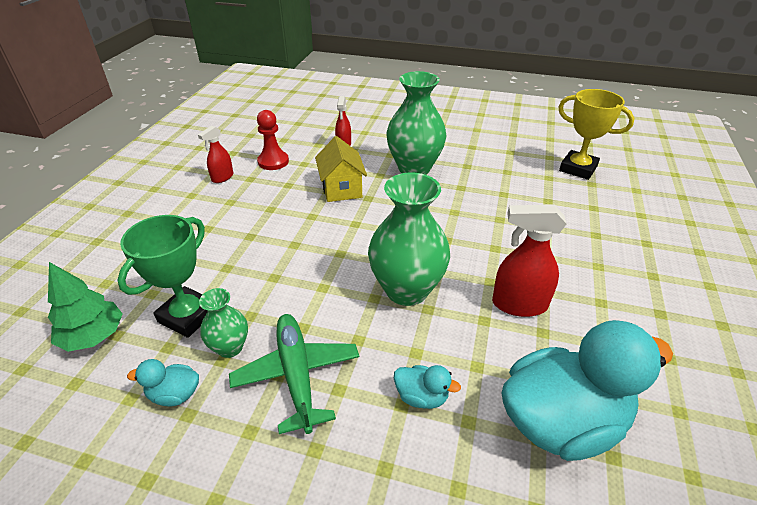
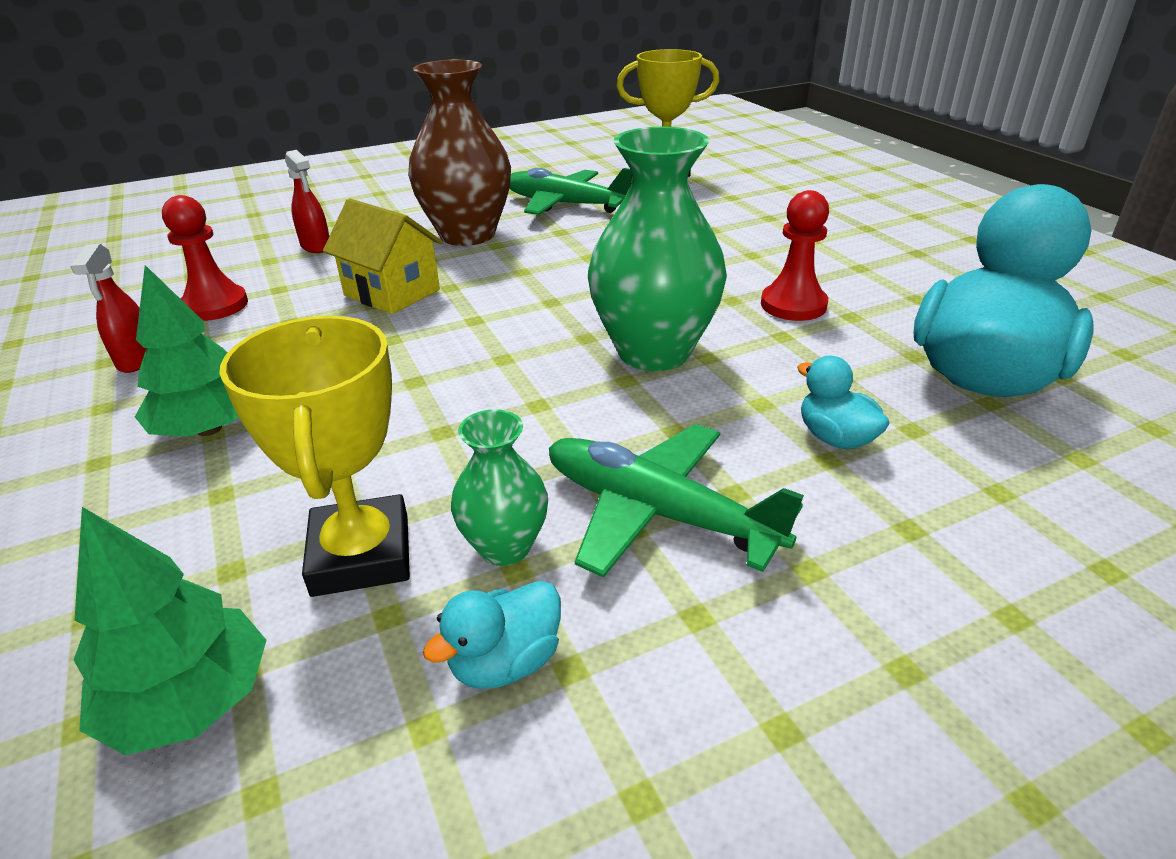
camera: 40 degrees left, 5 degrees down
(188, 316) = (361, 555): green trophy -> yellow trophy
(208, 225) = (209, 429): none -> green tree
(414, 168) = (467, 235): green vase -> brown vase
(421, 397) = (835, 438): turquoise duck -> turquoise duck turned 105 degrees counterclockwise
(487, 170) = (566, 205): none -> green plane
(519, 304) = (793, 305): red spray bottle -> red pawn

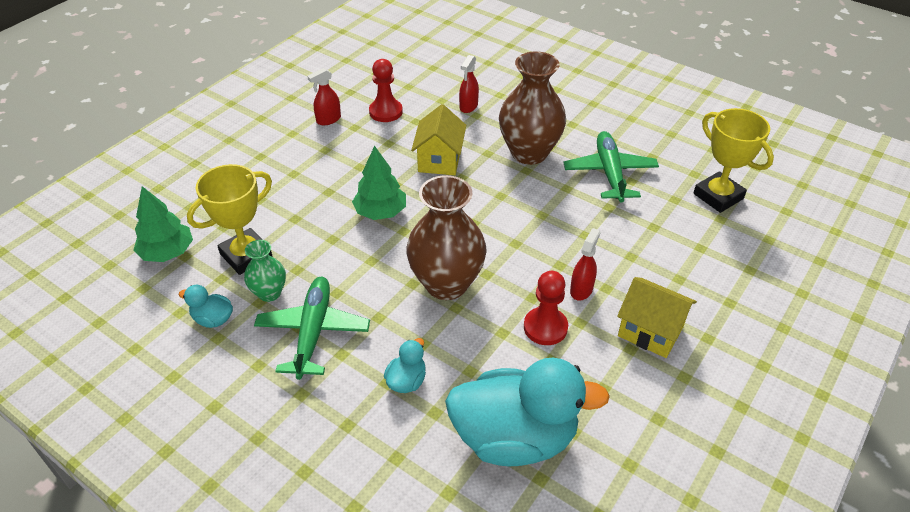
camera: 60 degrees right, 10 degrees up
(209, 429) = (295, 171): green tree -> green tree (380, 212)
(654, 352) = (446, 284): green vase -> brown vase
(744, 268) = (581, 289): none -> red spray bottle
(840, 250) = (650, 331): none -> yellow house

